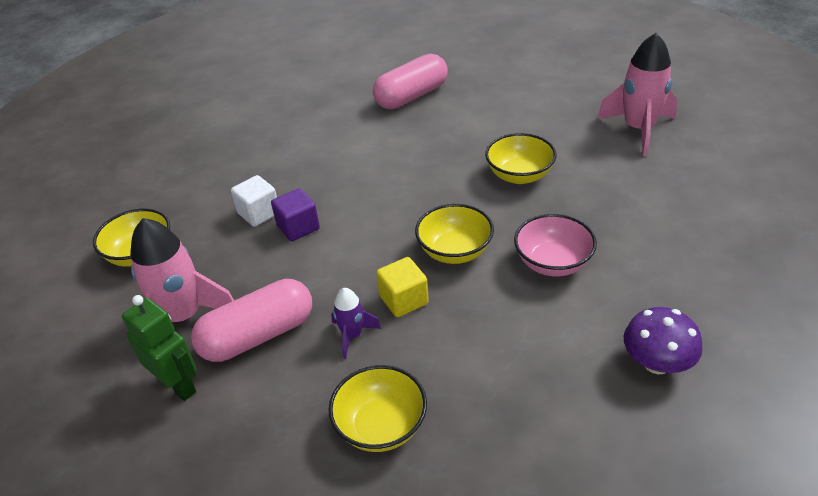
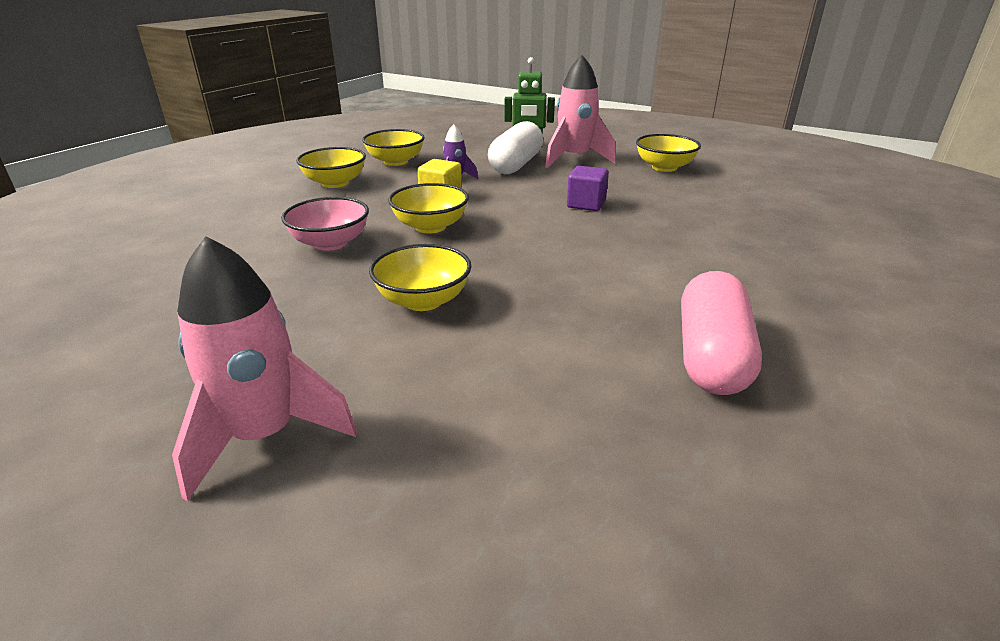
camera: 140 degrees right, 10 degrees down
(258, 336) = (516, 165): pink capsule -> white capsule
(259, 213) = (634, 202): white cube -> none
(495, 393) = (335, 183): none -> yellow bowl
(656, 363) = (216, 218): purple mushroom -> none

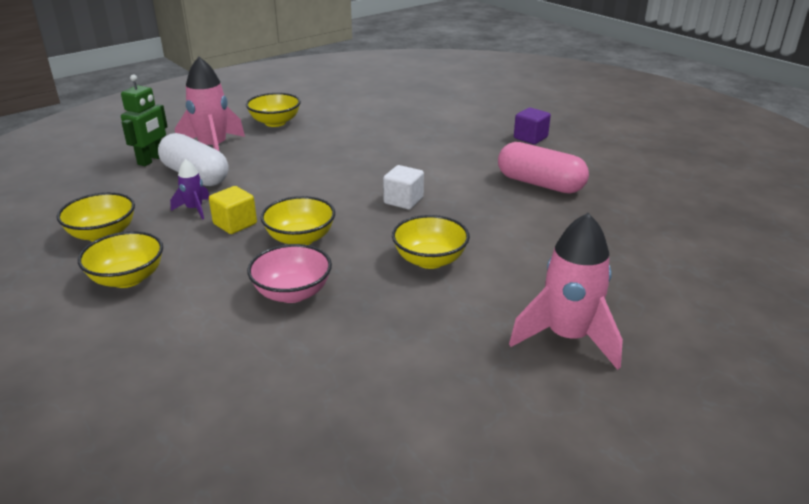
camera: 70 degrees left, 0 degrees up
(554, 261) = (403, 201): none -> white cube
(586, 204) = (317, 167): purple cube -> purple cube (530, 138)

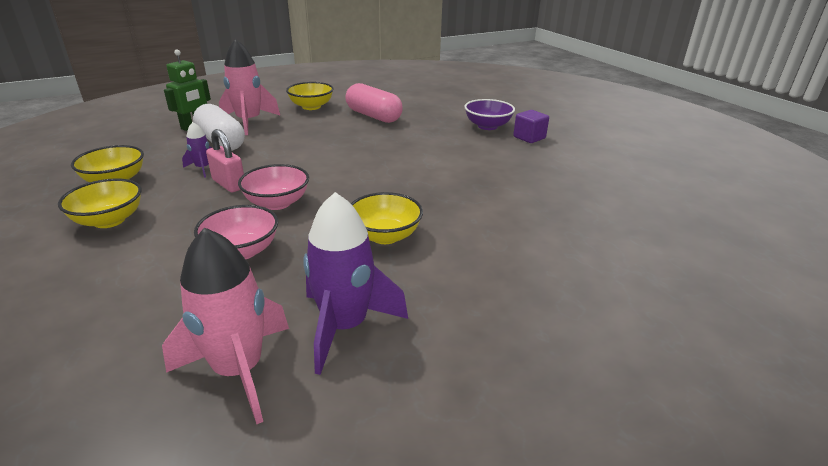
camera: 10 degrees right, 0 degrees up
(235, 224) = (229, 184): yellow cube -> pink padlock
(300, 239) = (277, 203): yellow bowl -> pink bowl
(403, 201) = (387, 180): white cube -> none
(433, 350) = (345, 326): none -> purple rocket
(482, 128) = (487, 126): none -> purple bowl
(540, 184) = (522, 178): pink capsule -> pink capsule (373, 116)
(567, 337) = (489, 332): pink rocket -> pink rocket (239, 370)

